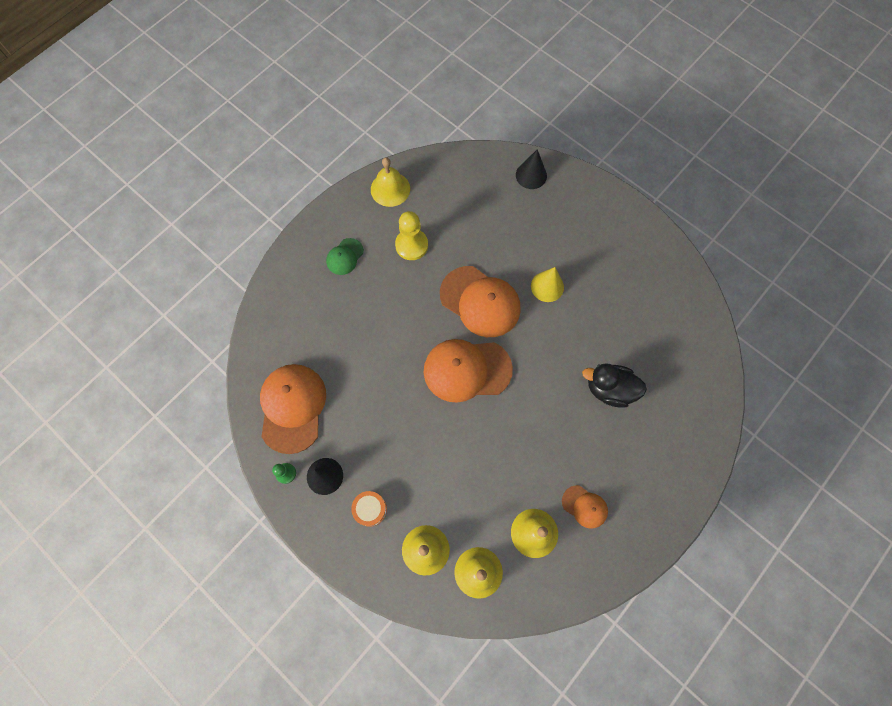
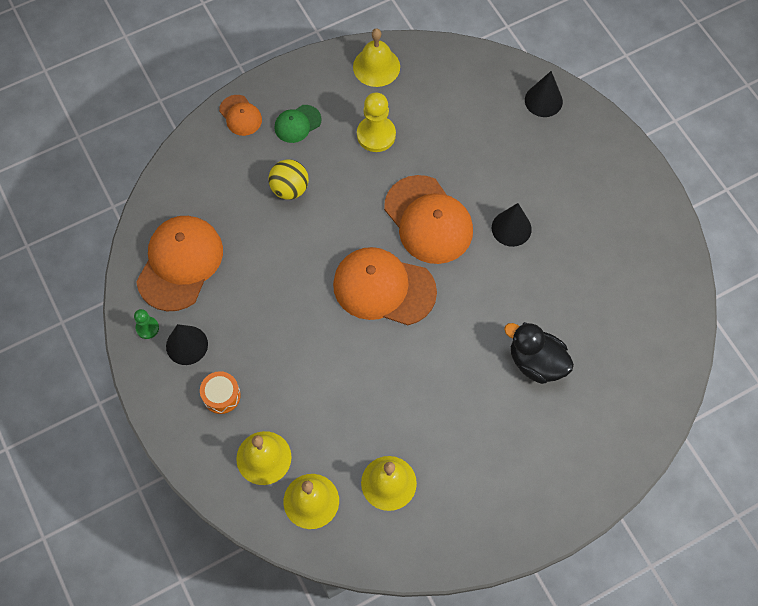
camera: 20 degrees right, 5 degrees down
(359, 313) = (290, 189): none -> yellow ball
(547, 286) = (511, 228): yellow cone -> black cone
(584, 506) = (456, 476): orange cap -> orange cap (240, 115)

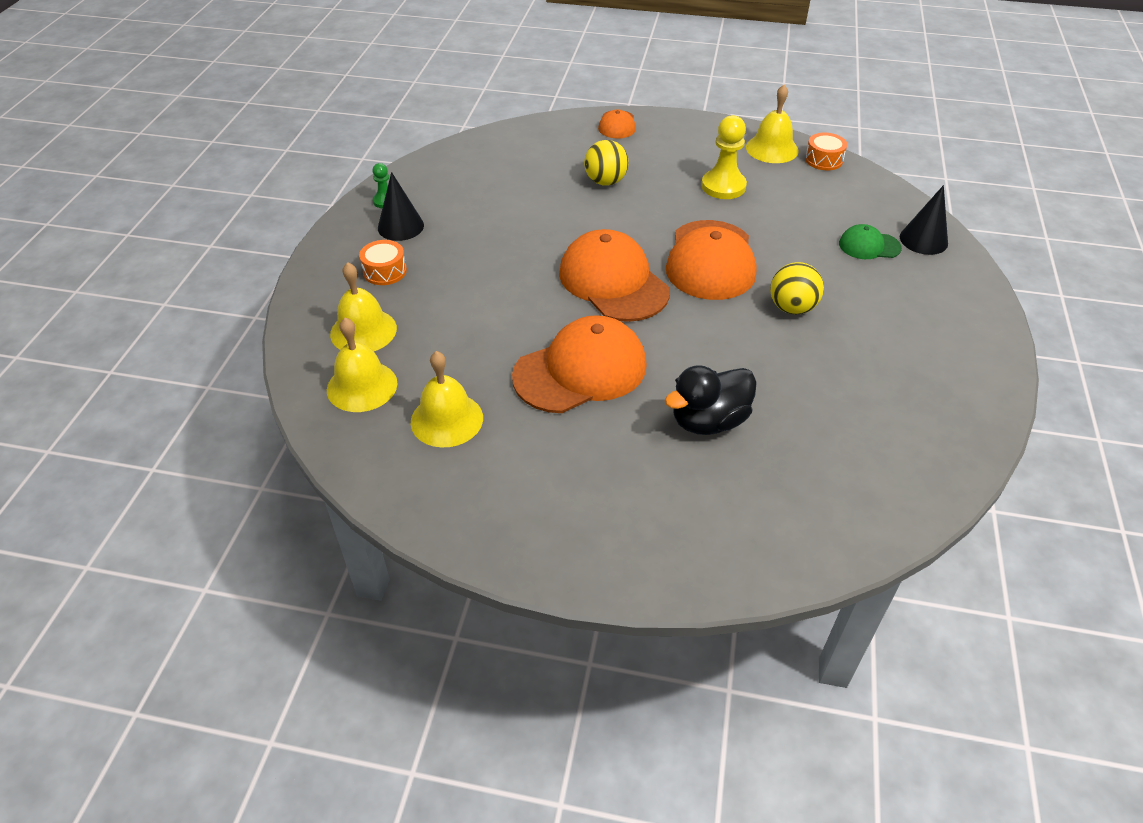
camera: 40 degrees right, 20 degrees down
(180, 263) = (460, 179): orange cap -> orange cap (581, 370)
(297, 124) = (659, 149): green cap -> green cap (869, 246)
(421, 55) = (823, 160): none -> orange drum
(511, 228) = (792, 308): black cone -> yellow ball
(536, 362) = (708, 421): black duck -> black duck turned 105 degrees counterclockwise

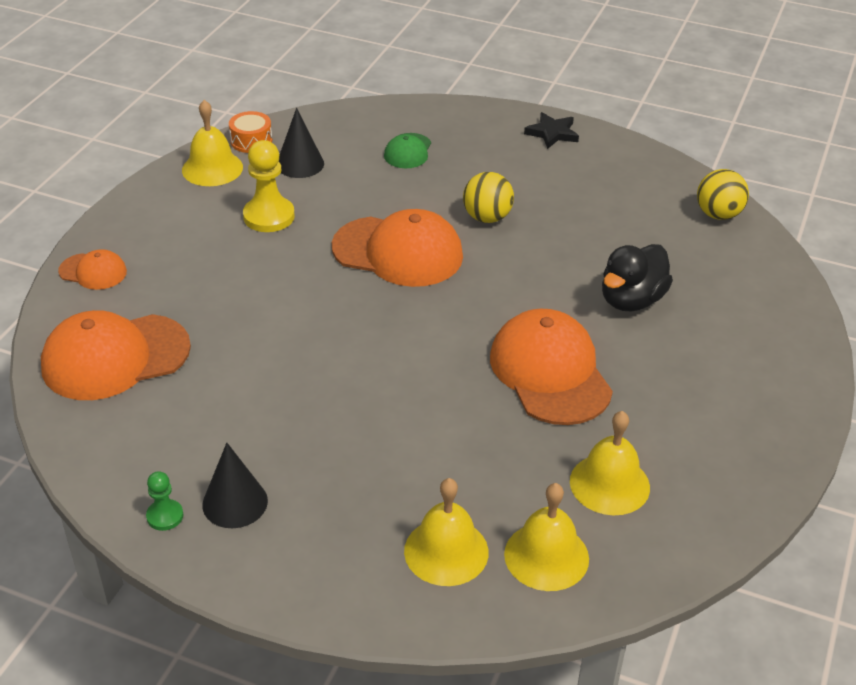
camera: 80 degrees left, 5 degrees down
(385, 271) = (330, 524): orange drum -> none
(605, 182) = (217, 302): yellow ball -> yellow ball (718, 214)
(613, 282) = (412, 326): orange cap -> orange cap (115, 357)
(708, 421) = (631, 300): black duck -> black duck turned 60 degrees clockwise
(923, 240) = (409, 120): black cone -> black cone (300, 164)
(975, 340) = (552, 133): none -> black star

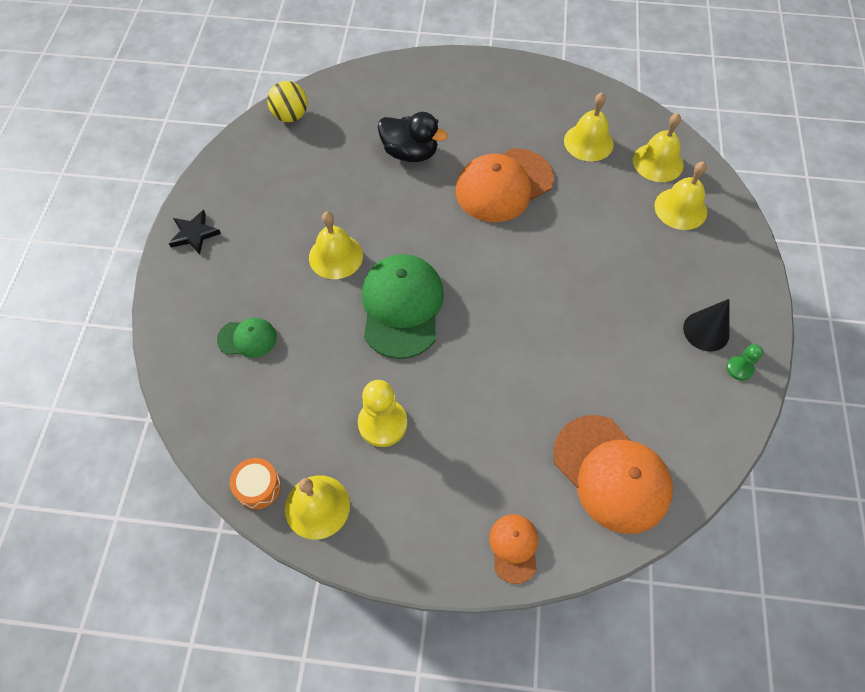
camera: 105 degrees left, 20 degrees up
(300, 164) = (290, 425): black cone -> none
(398, 252) = (402, 307): orange cap -> green cap
(487, 217) = (336, 256): yellow ball -> yellow bell

